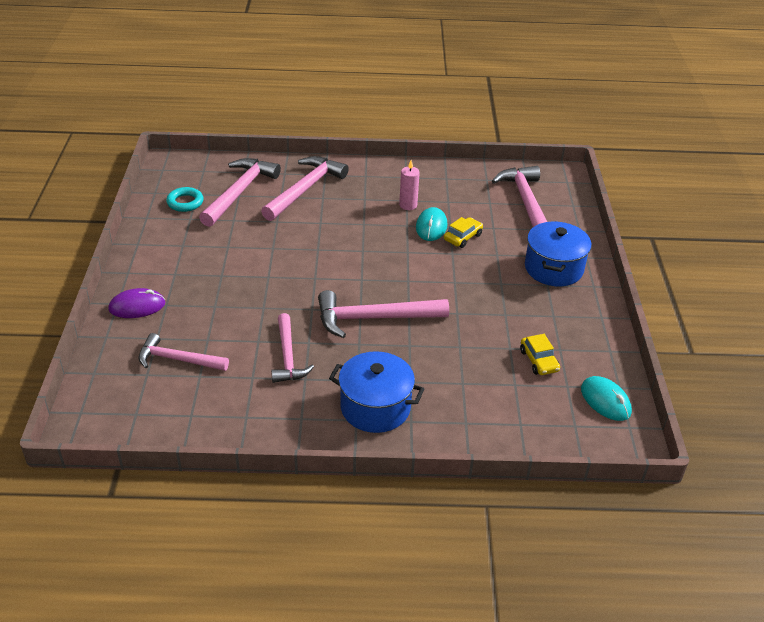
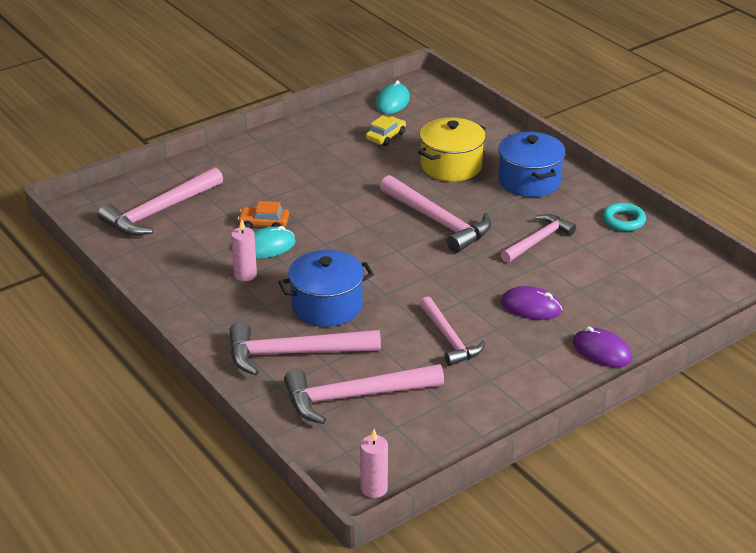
camera: 125 degrees left, 5 degrees down
(166, 166) = (374, 488): none -> pink candle
(178, 359) = (620, 290): pink hammer -> pink hammer (449, 339)
(185, 202) = (422, 424): turquoise ring -> turquoise ring (623, 221)
(221, 303) = (531, 307): none -> purple mouse
(449, 373) = (451, 166): none -> yellow pot
(463, 237) = (264, 223): yellow car -> orange car
(553, 268) = (256, 165): blue pot -> blue pot (327, 306)

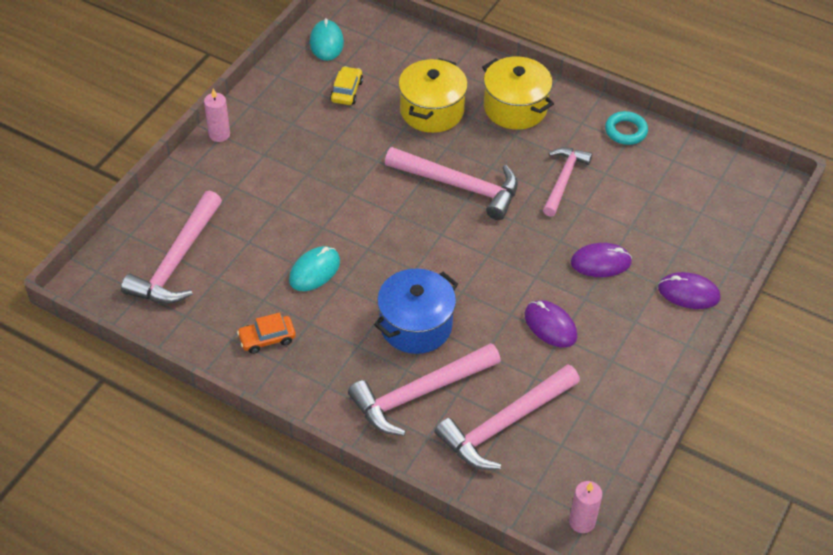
camera: 25 degrees left, 15 degrees up
(245, 275) = (314, 313): pink candle -> pink candle (219, 134)
(264, 223) = (293, 242): orange car -> orange car (267, 338)
(449, 339) = (550, 326): pink hammer -> purple mouse
(529, 181) = (515, 108): blue pot -> yellow pot

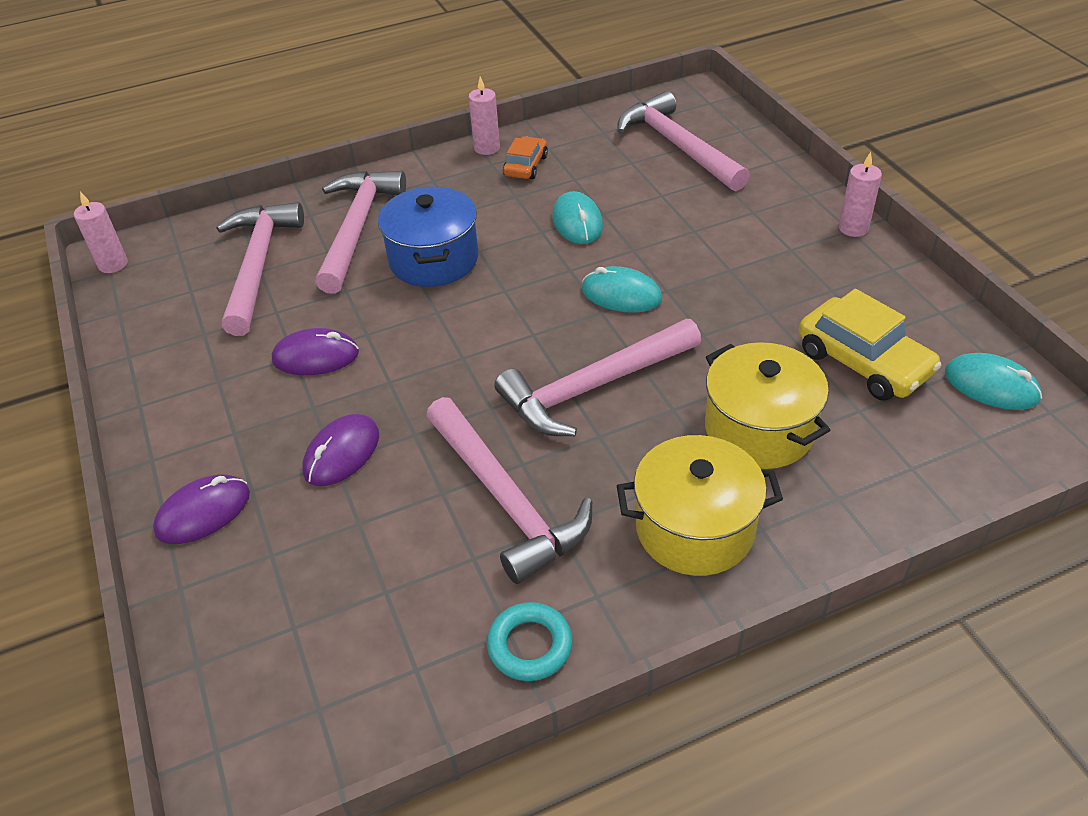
camera: 130 degrees right, 5 degrees down
(259, 378) = (487, 148): none -> pink candle
(346, 91) = (863, 362): yellow car -> yellow car, size x1.71
(372, 212) = (621, 294): none -> turquoise mouse
(563, 180) = (506, 500): pink hammer -> pink hammer, size x1.51

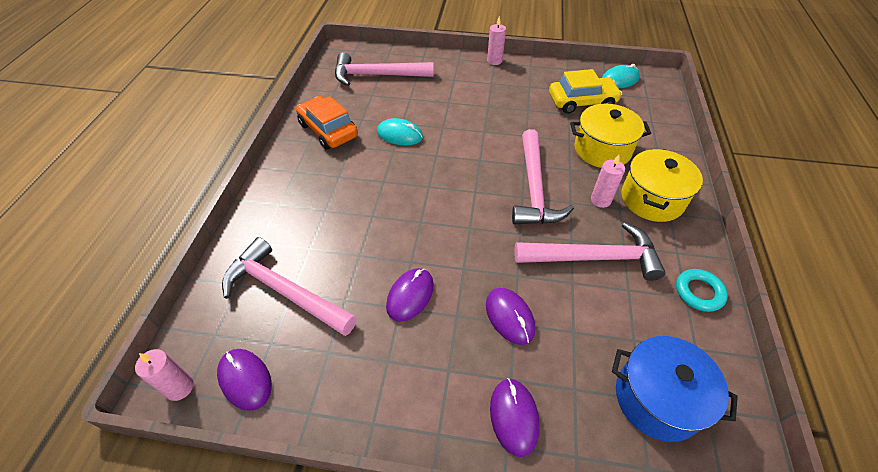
camera: 60 degrees left, 5 degrees up
(142, 297) = (245, 379): none -> purple mouse
(357, 228) = (302, 224): pink hammer -> none
(433, 259) = (372, 203): blue pot -> blue pot (657, 399)
(487, 148) = (292, 137): pink candle -> pink candle (600, 200)
(526, 166) = (328, 130): orange car -> orange car, size x1.71
(621, 294) = (473, 147): turquoise mouse -> none

